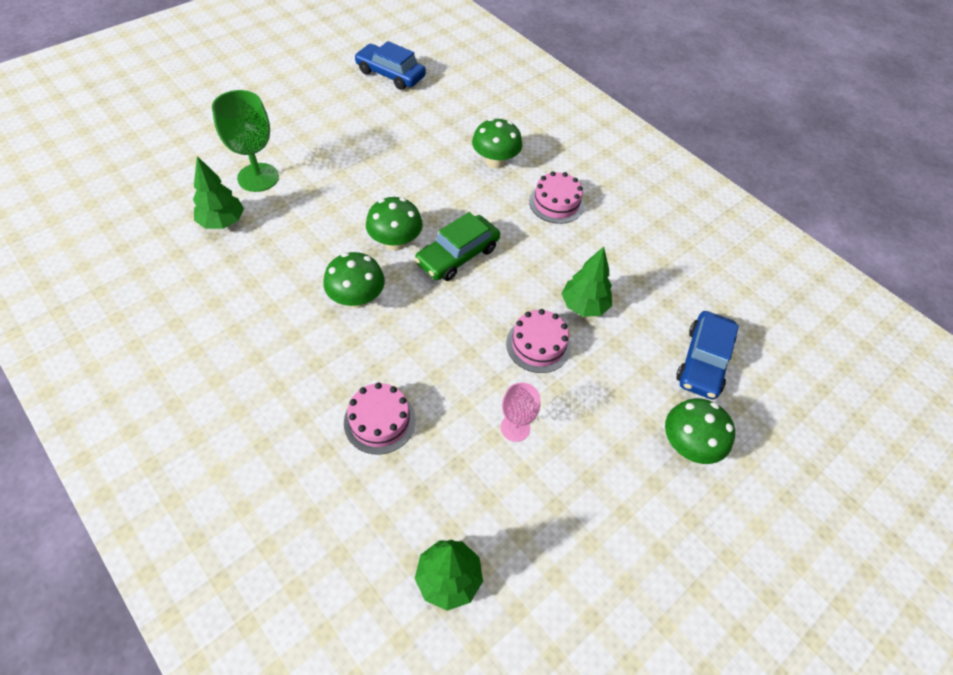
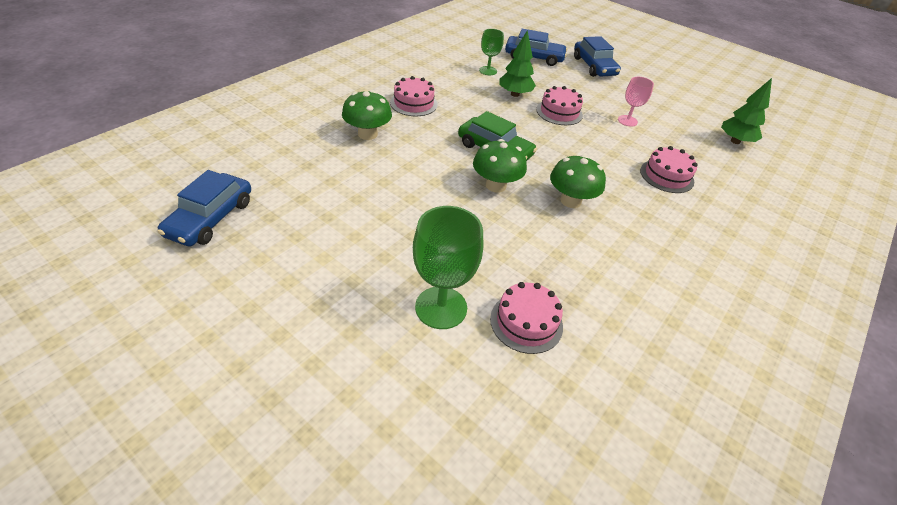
camera: 100 degrees left, 10 degrees down
(222, 222) = (526, 322): green tree -> pink cake
(647, 291) = (488, 71): none -> green goblet
(688, 445) = (594, 66): green mushroom -> blue car

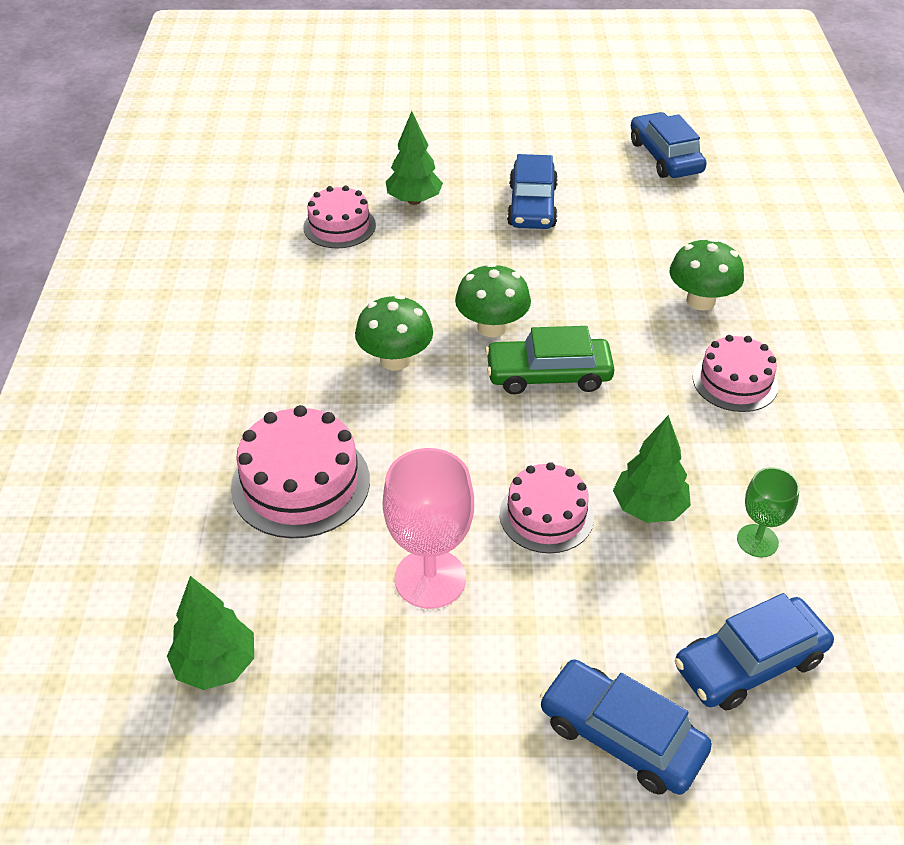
camera: 145 degrees right, 0 degrees up
(362, 243) = (532, 206): none -> blue car
(441, 307) = (414, 200): green goblet -> green tree
(627, 121) = (430, 578): pink goblet -> pink goblet, size x1.70
(666, 176) = (300, 483): pink cake -> pink cake, size x1.50

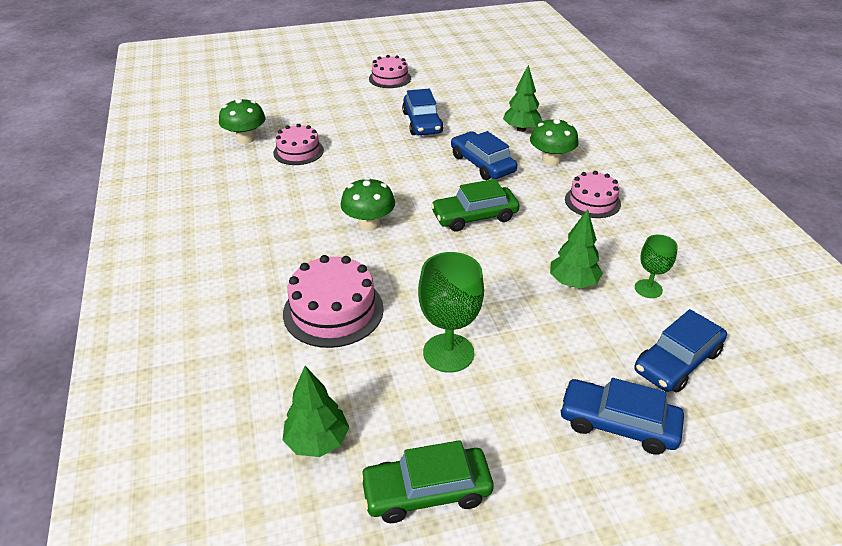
camera: 15 degrees left, 5 degrees down
(327, 768) = (426, 491): none -> green car
(414, 200) = (343, 130): green tree -> green tree (521, 129)
(430, 578) = (448, 353): pink goblet -> green goblet
(492, 327) = (425, 195): green mushroom -> green mushroom (245, 139)
(546, 515) = (509, 299): pink cake -> pink cake (390, 78)
(665, 157) = (493, 85): blue car -> blue car (482, 164)

